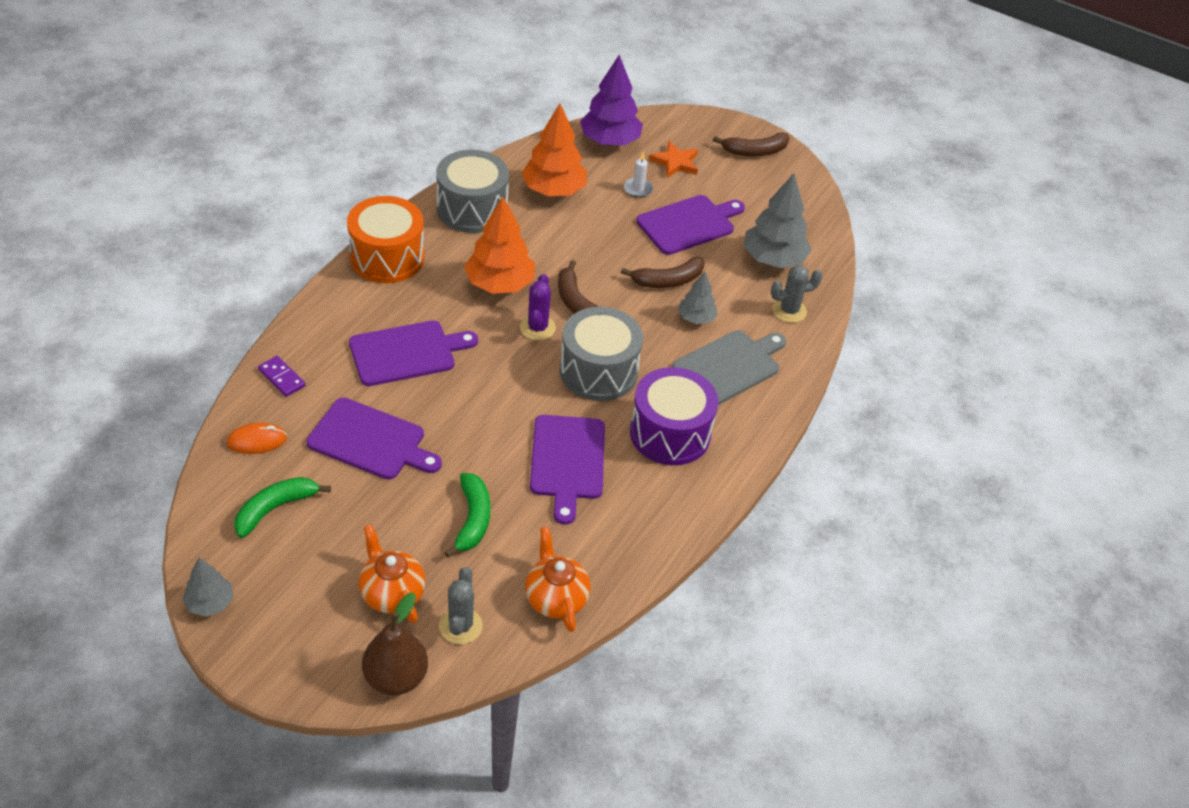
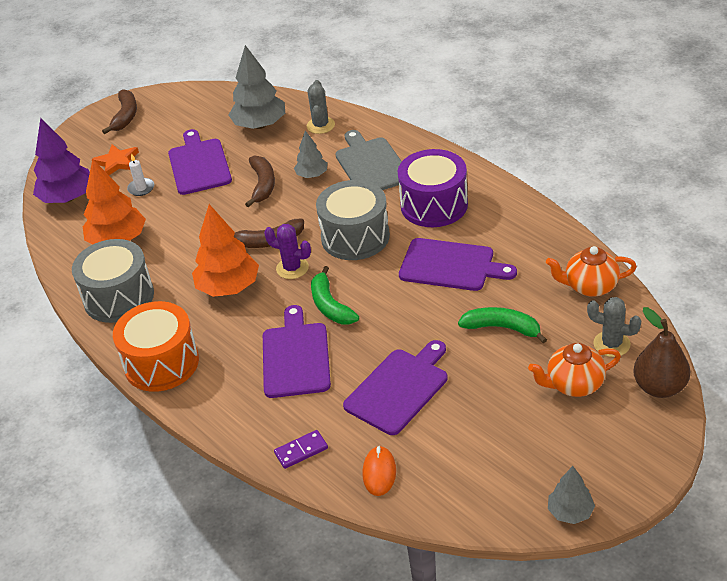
camera: 65 degrees left, 5 degrees down
(275, 508) = (466, 461): green banana -> green banana (330, 305)

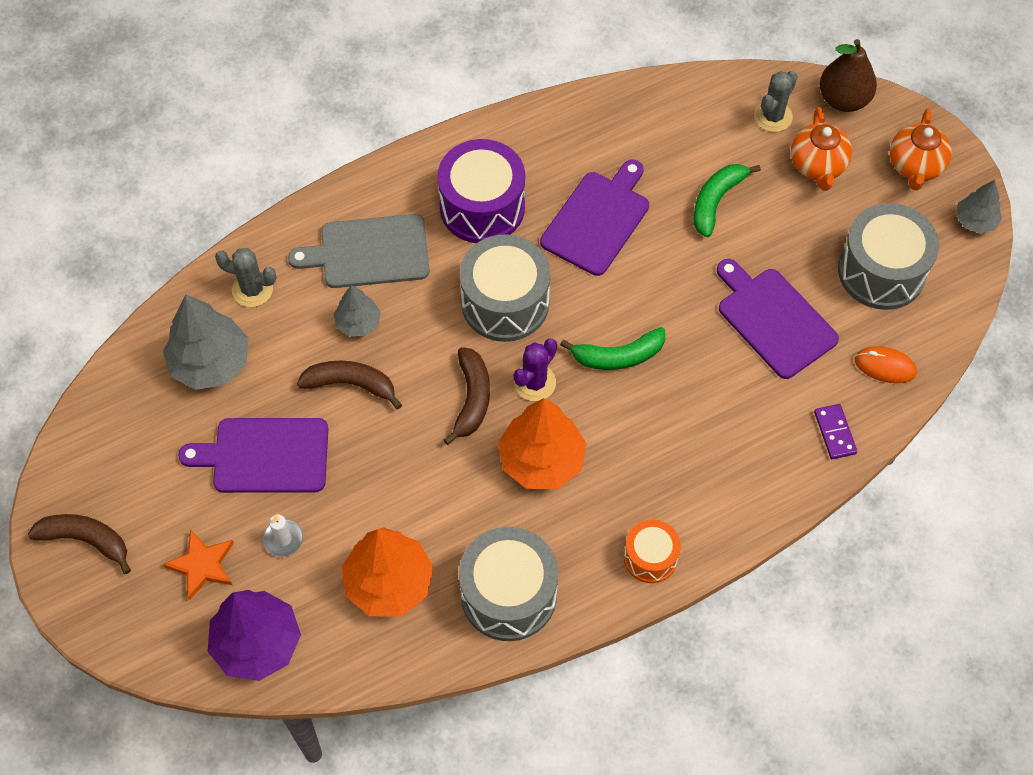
camera: 80 degrees left, 20 degrees up
(161, 363) = (650, 557): orange drum -> orange drum, size x0.57
(295, 357) = (690, 409): purple cutting board -> none
(479, 451) = (881, 271): none -> grey drum
(590, 286) = (682, 105): orange teapot -> orange teapot (915, 166)

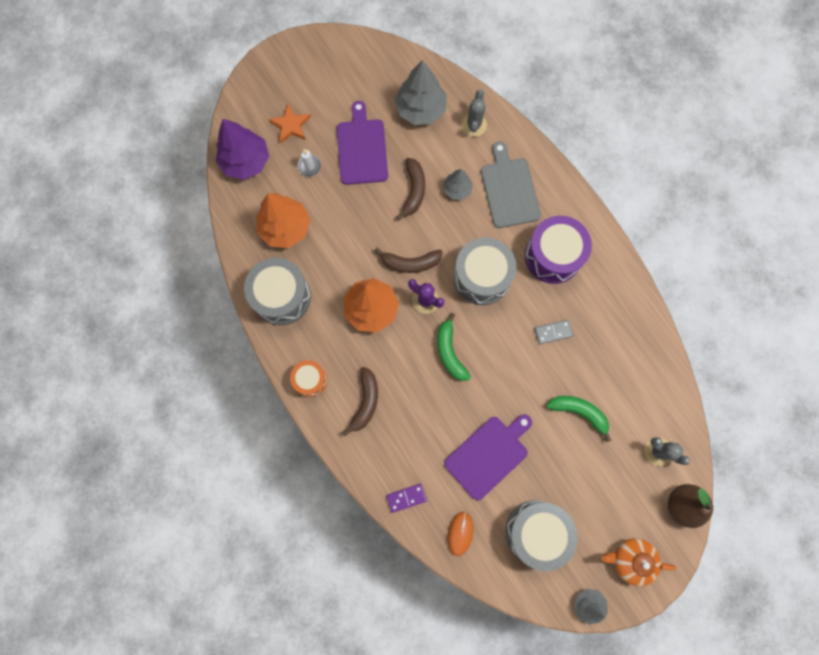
camera: 85 degrees right, 15 degrees up
(86, 540) = (302, 63): brown banana -> brown banana (365, 402)
(597, 220) = (553, 332): purple cutting board -> grey domino
(817, 166) = (620, 485): orange teapot -> none

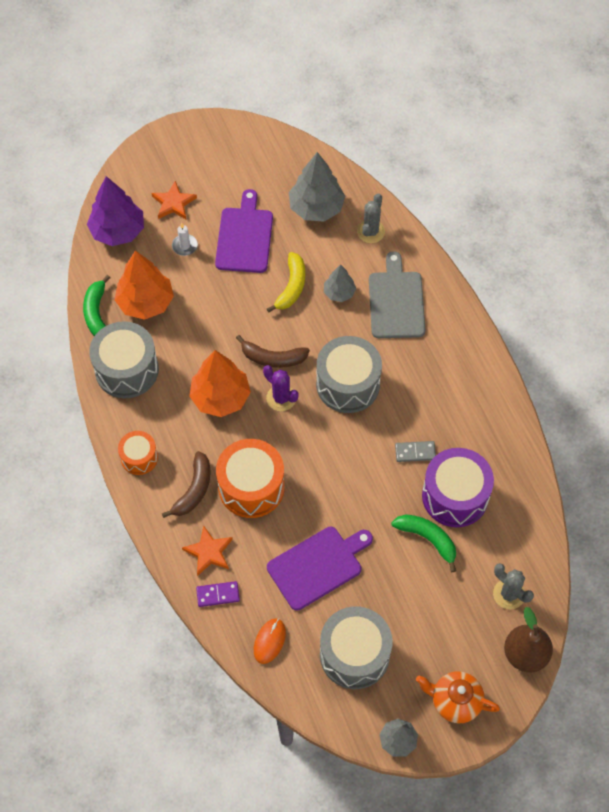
camera: 10 degrees right, 15 degrees down
(390, 459) = (209, 552): none -> orange star
(413, 191) = (291, 287): brown banana -> yellow banana
(415, 390) = (251, 487): none -> orange drum
(449, 352) = (297, 454): green banana -> green banana (96, 313)
(553, 256) = (431, 375): purple drum -> purple drum (455, 496)

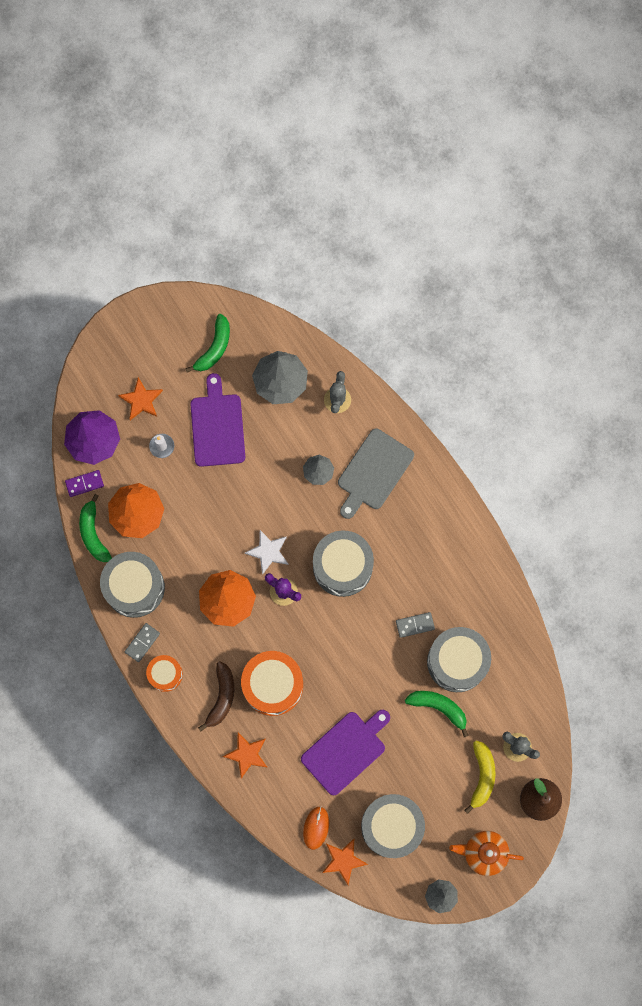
camera: 10 degrees left, 15 degrees up
(122, 423) = (142, 643): none -> grey domino
(218, 594) = (262, 793): purple domino -> purple domino (84, 483)
(256, 169) = (214, 348): none -> green banana
(272, 358) = (268, 552): brown banana -> white star
(291, 287) = (272, 473): yellow banana -> yellow banana (482, 776)
(293, 682) = (343, 860): none -> orange star
(396, 301) = (373, 472): grey cutting board -> grey cutting board turned 135 degrees counterclockwise
(455, 496) = (457, 662): purple drum -> grey drum

